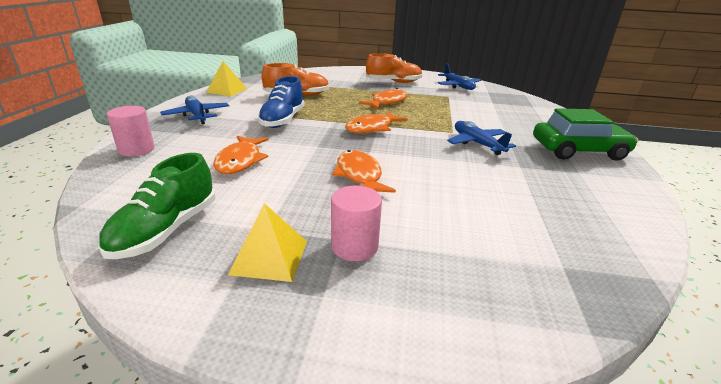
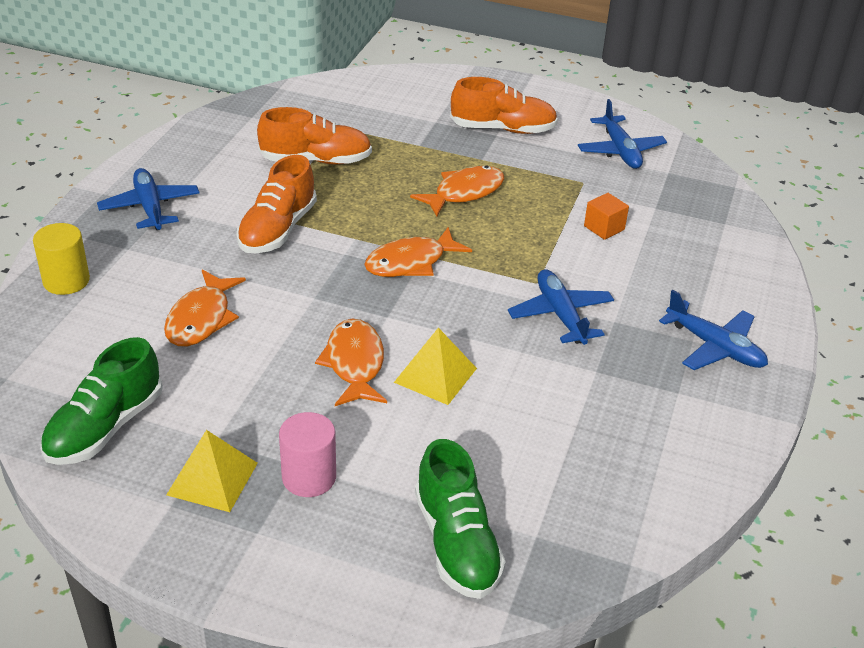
camera: 10 degrees right, 10 degrees up
(136, 149) = (66, 281): pink cylinder -> yellow cylinder
(226, 90) = (201, 138): yellow pyramid -> yellow pyramid (435, 375)
(282, 120) = (277, 229): blue shoe -> orange shoe
(472, 110) = (604, 228): none -> orange cube
(505, 280) = (456, 543): none -> green shoe
(578, 151) = (715, 347): green car -> blue plane

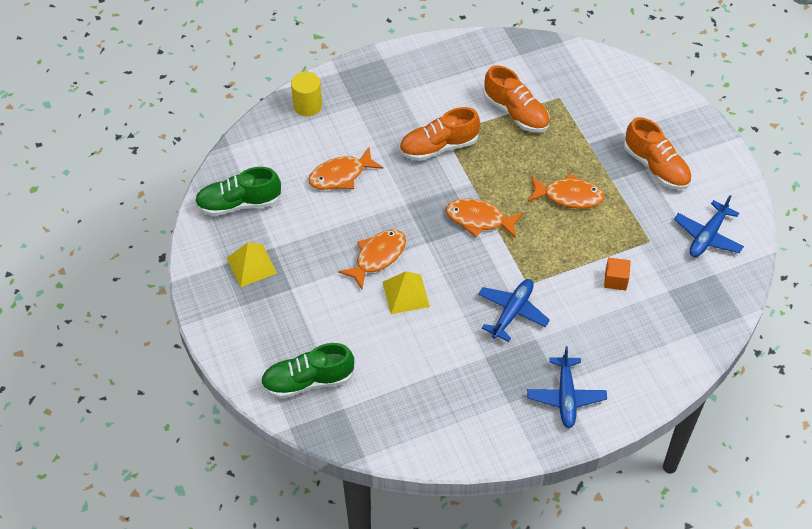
camera: 50 degrees right, 15 degrees up
(150, 207) = (394, 85): blue plane -> none
(309, 477) = (288, 298): pink cylinder -> none
(456, 543) = (308, 381): green shoe -> green shoe turned 45 degrees clockwise

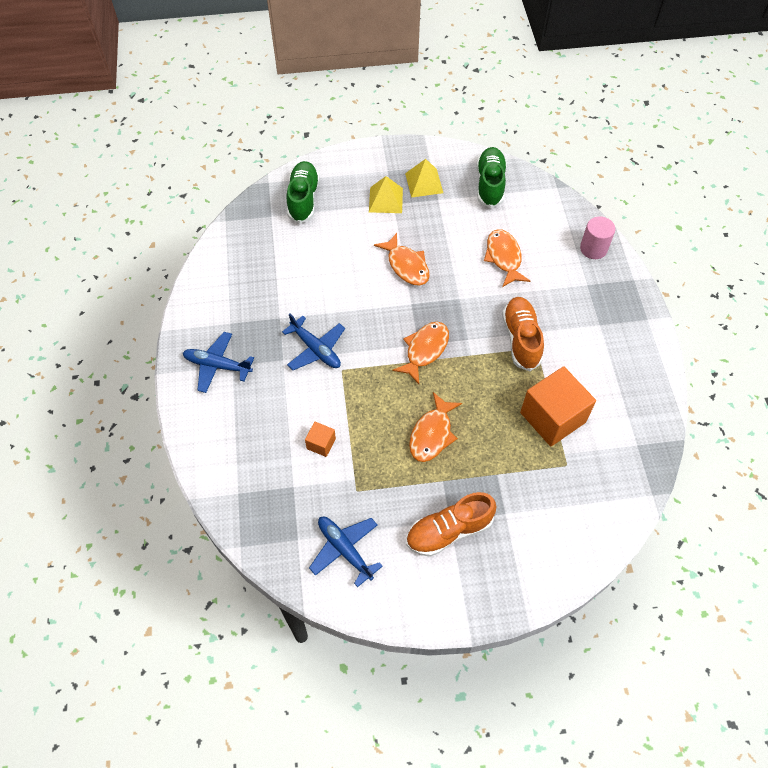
camera: 105 degrees right, 5 degrees up
(307, 105) = (593, 249): yellow cylinder -> pink cylinder
(405, 294) = (362, 277): yellow pyramid -> yellow pyramid (386, 200)
(516, 113) = (552, 417): orange shoe -> orange cube

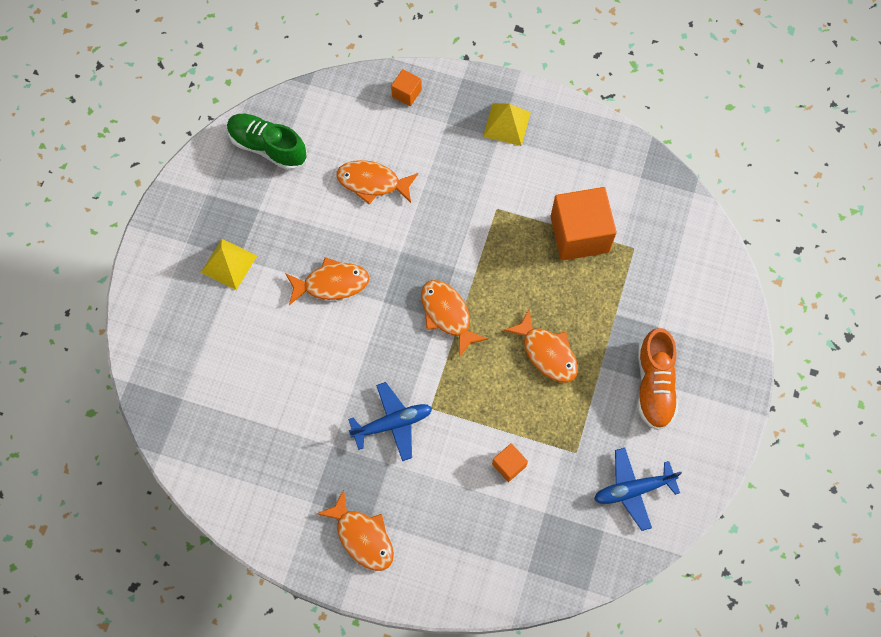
camera: 65 degrees left, 10 degrees up
(217, 365) = (362, 537): blue plane -> orange fish
(303, 199) = (177, 352): green shoe -> none
(424, 183) = (227, 213): yellow pyramid -> yellow pyramid (507, 124)
(521, 339) = (479, 217): orange shoe -> none
(593, 249) = (406, 93): pink cylinder -> orange cube

